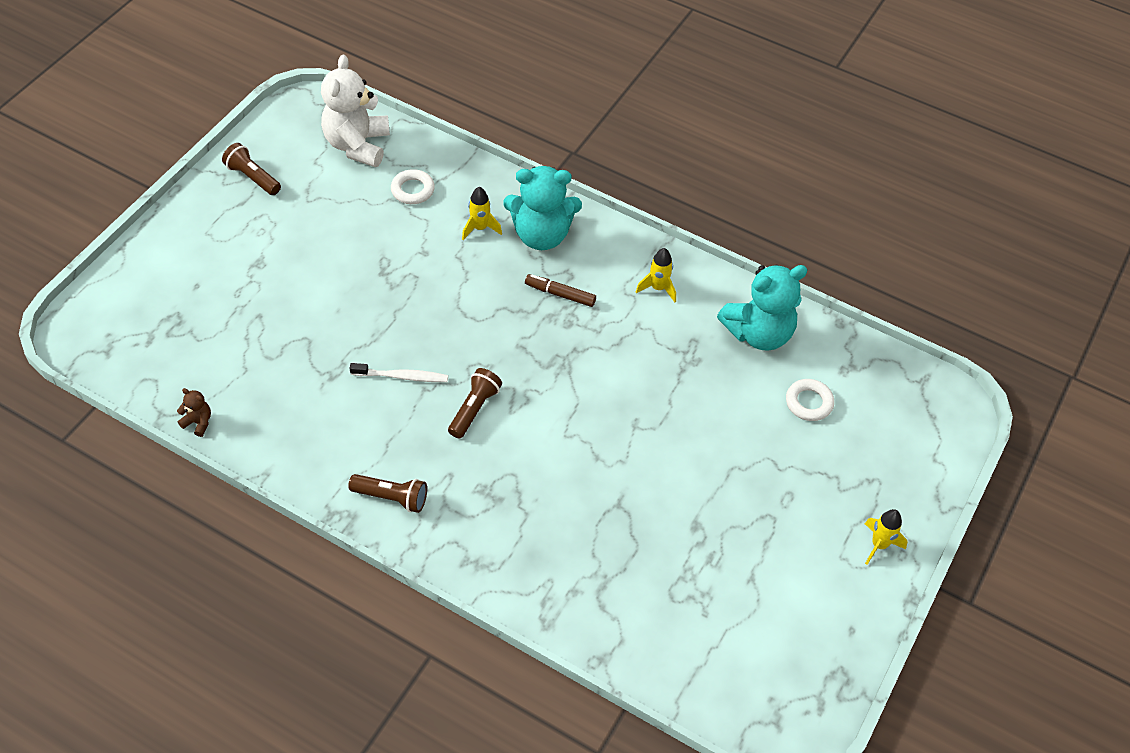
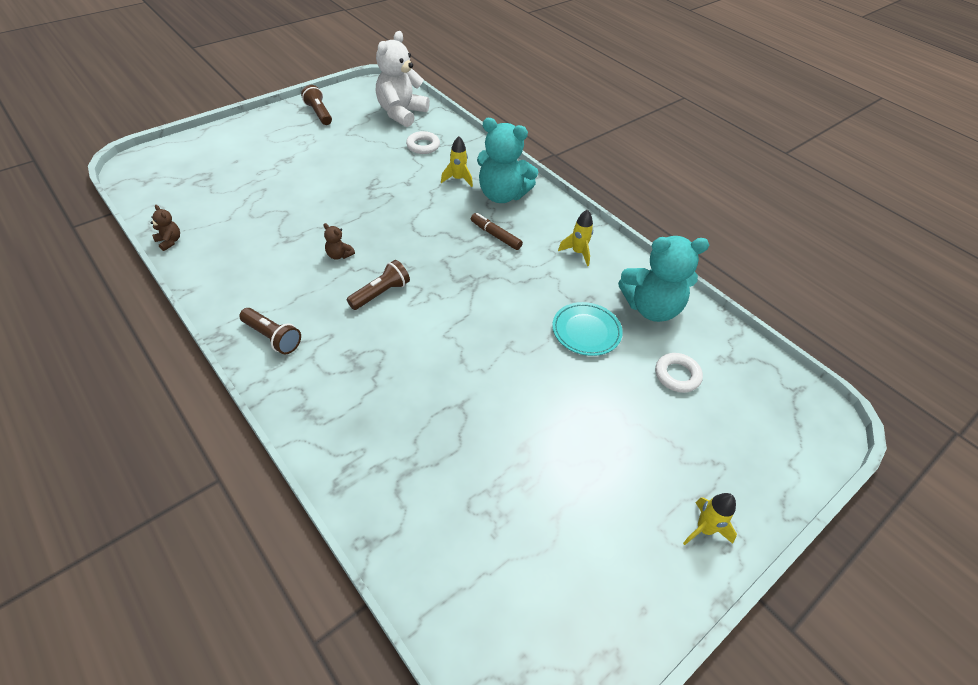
camera: 20 degrees right, 5 degrees down
(402, 376) = (339, 255): white toothbrush -> brown teddy bear
(704, 383) = (586, 331): none -> turquoise plate

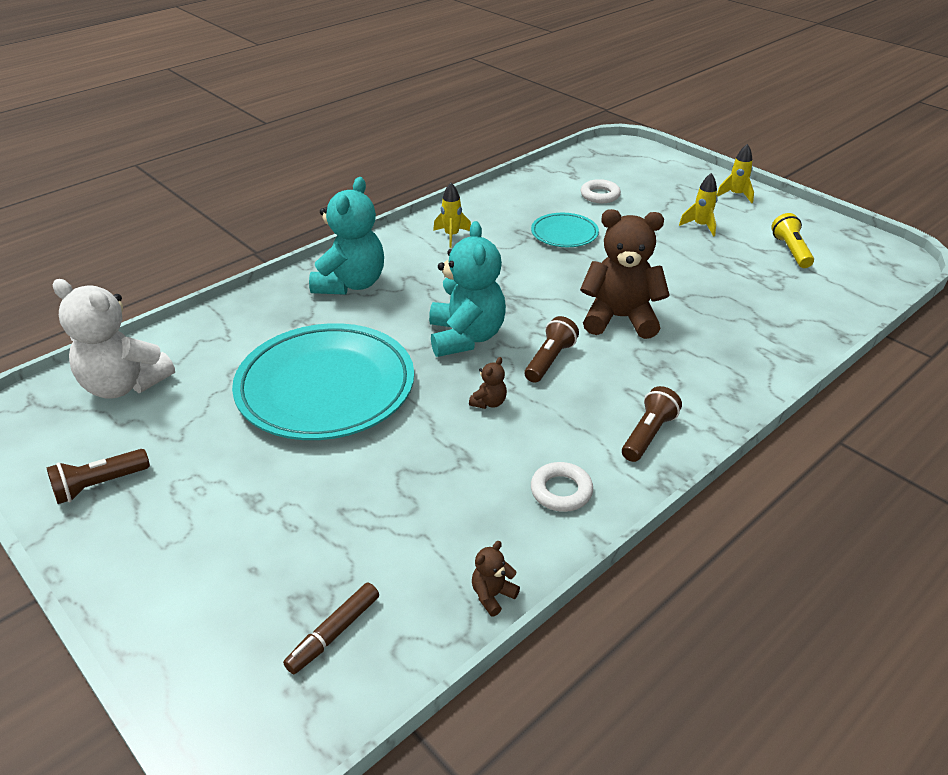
camera: 90 degrees left, 10 degrees down
(378, 183) = (326, 388): none -> turquoise plate
(381, 293) = (550, 360): brown flashlight -> brown flashlight turned 75 degrees clockwise
(423, 146) = (228, 354): white ring -> white ring (561, 491)
(431, 348) = (620, 318): none -> brown teddy bear
(458, 179) = (316, 318): yellow rocket -> yellow rocket (700, 226)
(495, 235) = (431, 286): brown marker -> brown marker (334, 633)
(554, 551) = (791, 251): none -> yellow flashlight
(651, 308) = (523, 202): turquoise teddy bear -> turquoise teddy bear (466, 337)

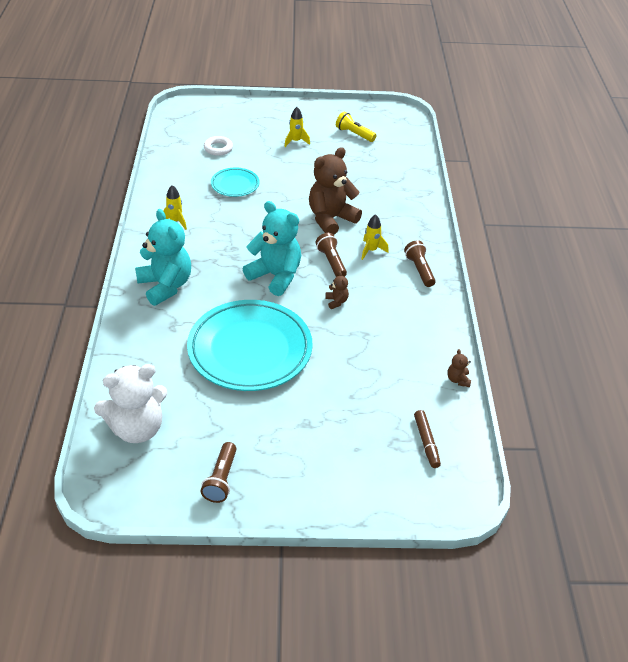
camera: 50 degrees left, 5 degrees up
(561, 491) = (422, 319): white ring -> none
(736, 195) = (287, 111): yellow rocket -> yellow rocket (371, 250)

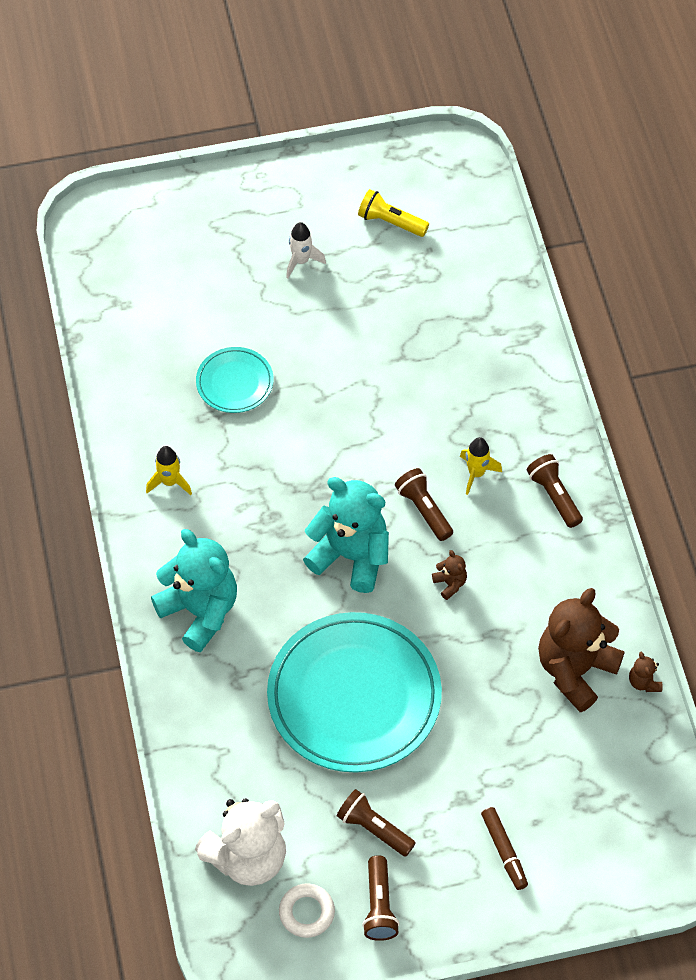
camera: 10 degrees left, 15 degrees up
(218, 148) = (182, 306): white ring -> white ring (307, 912)
(235, 429) = (374, 828): none -> brown flashlight
(295, 141) = (301, 261): yellow rocket -> white rocket
(331, 219) = (401, 423): brown teddy bear -> brown teddy bear (575, 670)
(426, 442) = (621, 790): brown marker -> brown marker (504, 850)

